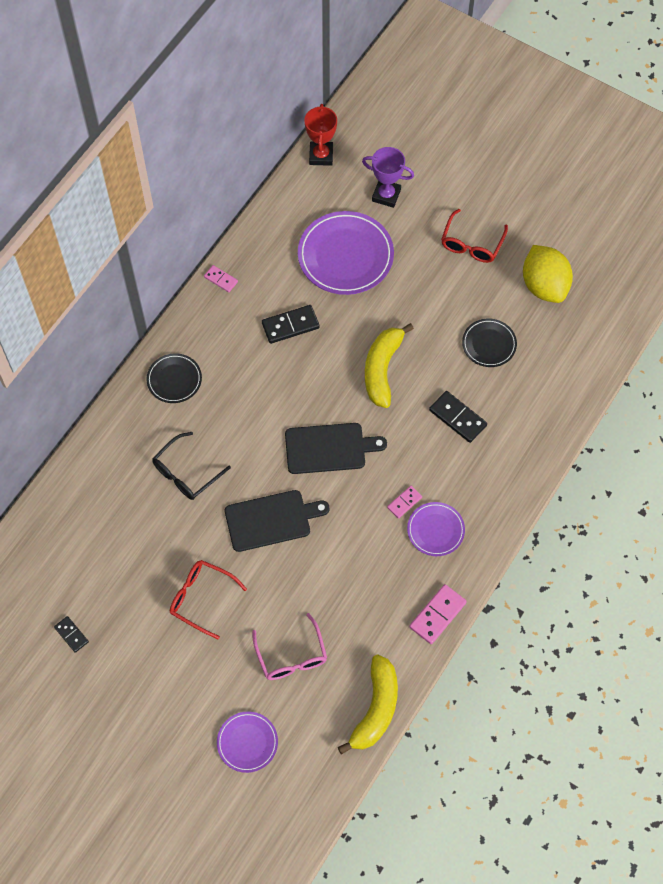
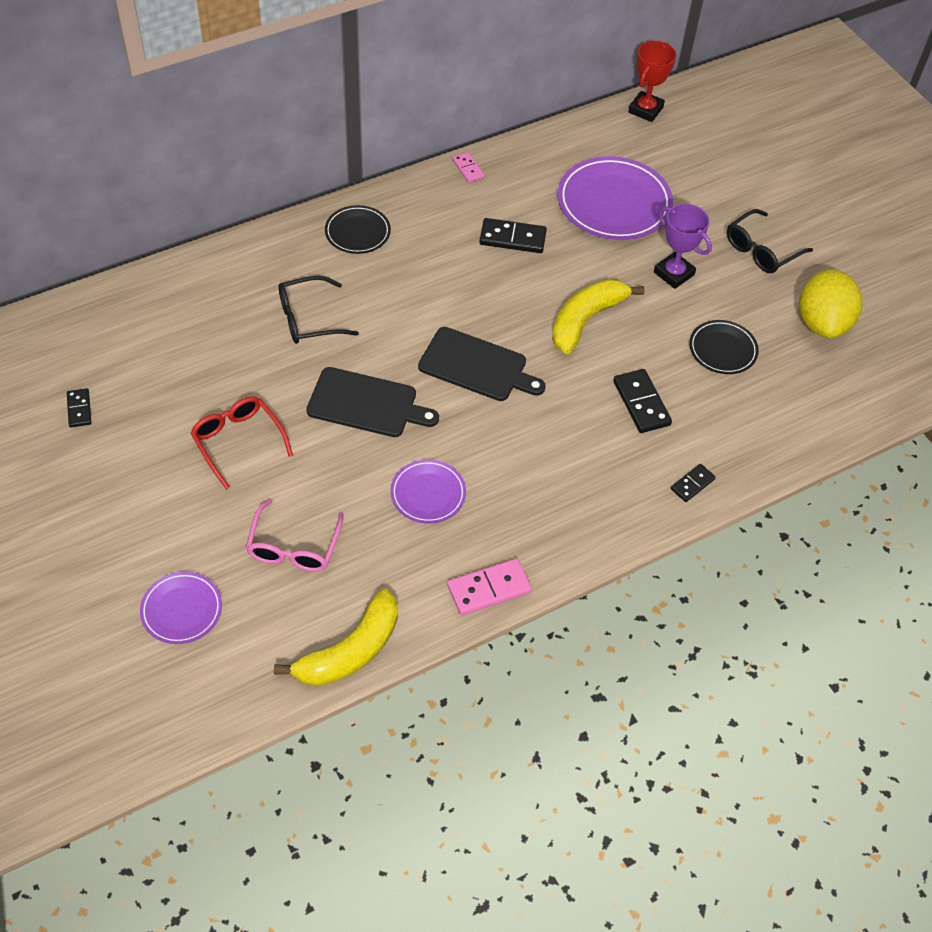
camera: 25 degrees right, 10 degrees down
(386, 195) = (693, 170): purple trophy -> purple trophy (673, 273)
(404, 502) = (526, 457): pink domino -> none
(435, 530) = (544, 501): purple plate -> purple plate (428, 494)
(471, 244) = (761, 250): red glasses -> black glasses
(525, 464) = (692, 484): none -> black domino

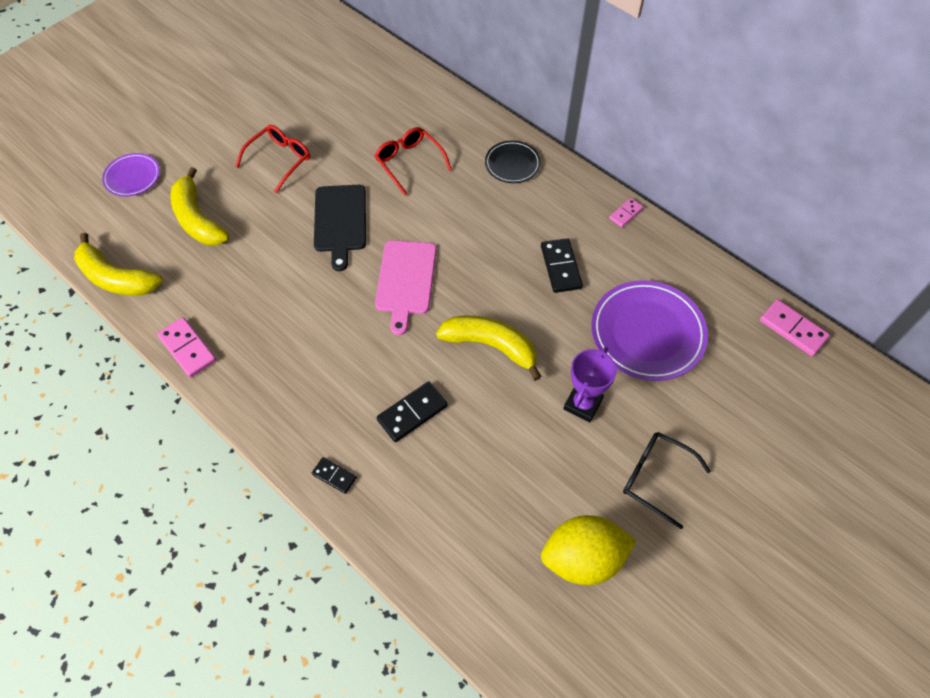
camera: 75 degrees right, 5 degrees up
(79, 409) = (280, 73): black domino -> none
(294, 546) = (197, 219): pink glasses -> yellow banana
(308, 319) = (409, 162): black glasses -> red glasses
(428, 494) = (266, 284): purple plate -> none
(477, 366) = (405, 281): black cutting board -> pink cutting board
(645, 110) = (792, 329): red trophy -> pink domino
(722, 350) = (504, 468): black plate -> none

